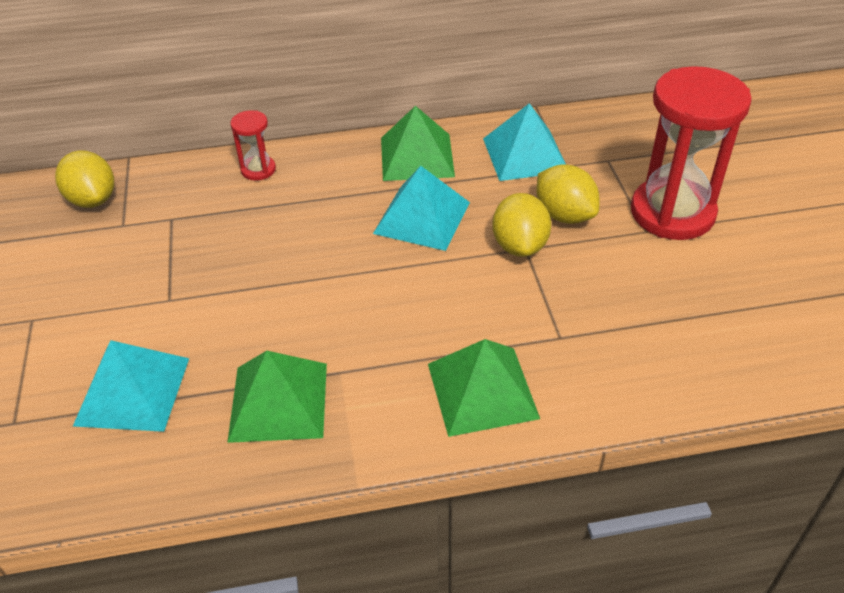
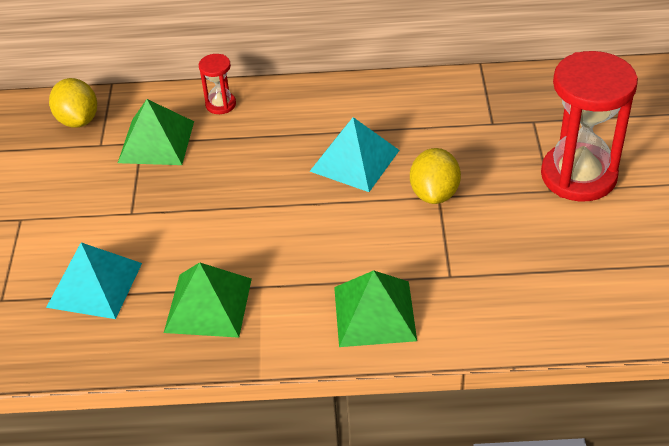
camera: 10 degrees right, 0 degrees up
(417, 156) = (361, 103): green pyramid -> green pyramid (156, 141)
(525, 154) = (459, 109): turquoise pyramid -> none
(564, 215) = (480, 169): yellow lemon -> none

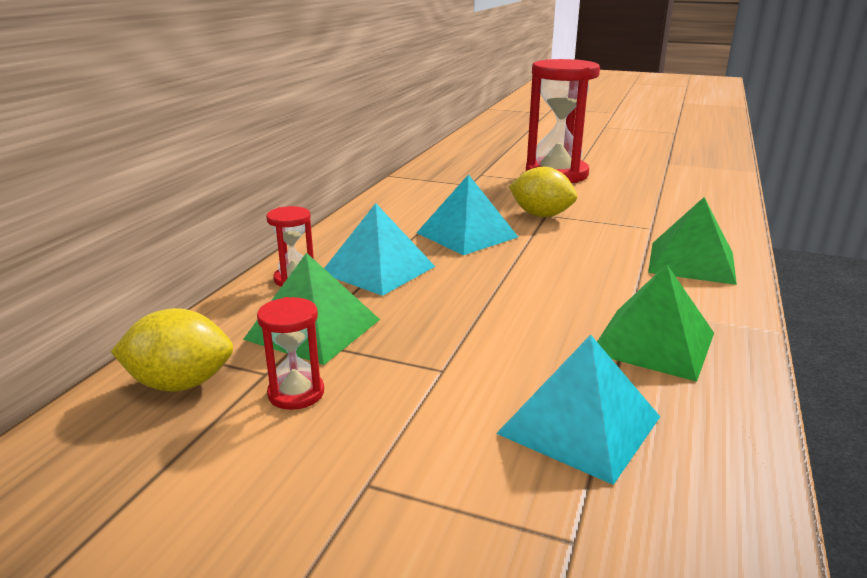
camera: 70 degrees left, 20 degrees down
(85, 164) = (296, 393): none -> red hourglass
(257, 136) = (378, 269): none -> turquoise pyramid

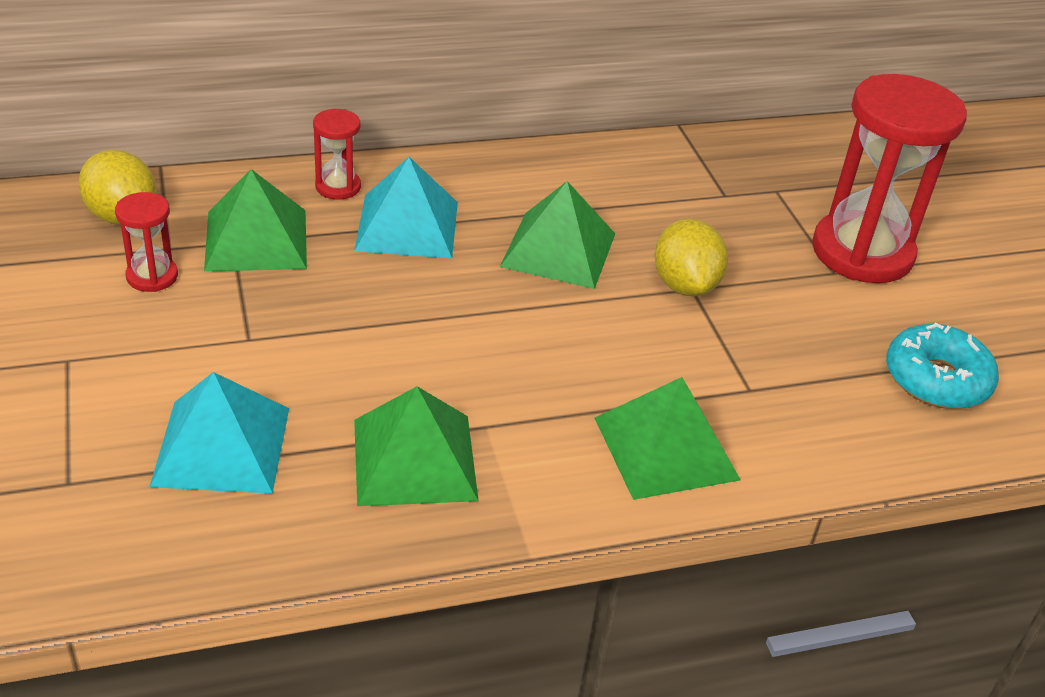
camera: 50 degrees right, 15 degrees up
(467, 234) = (559, 249): turquoise pyramid -> green pyramid
(674, 190) = (936, 379): none -> turquoise donut

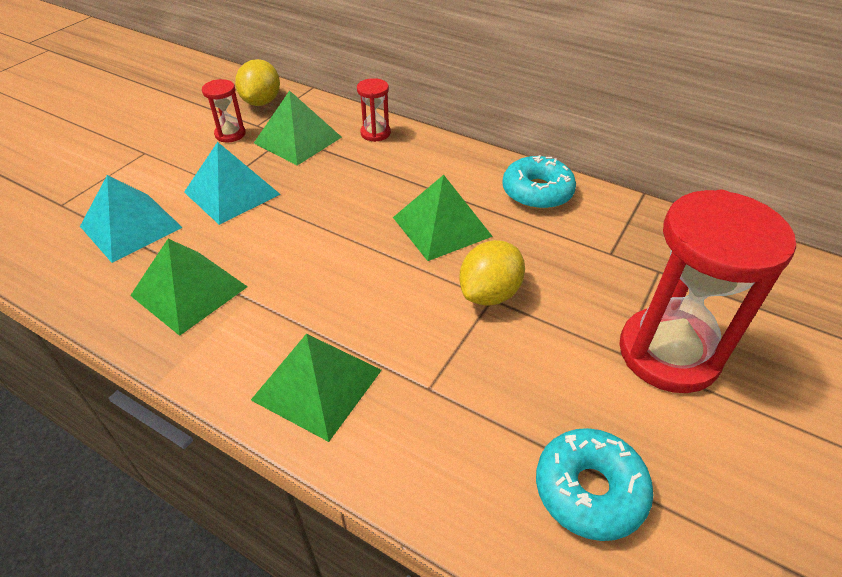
camera: 50 degrees right, 5 degrees up
(407, 225) = (378, 169): turquoise pyramid -> turquoise pyramid (232, 193)
(593, 170) = (537, 192): none -> turquoise donut

